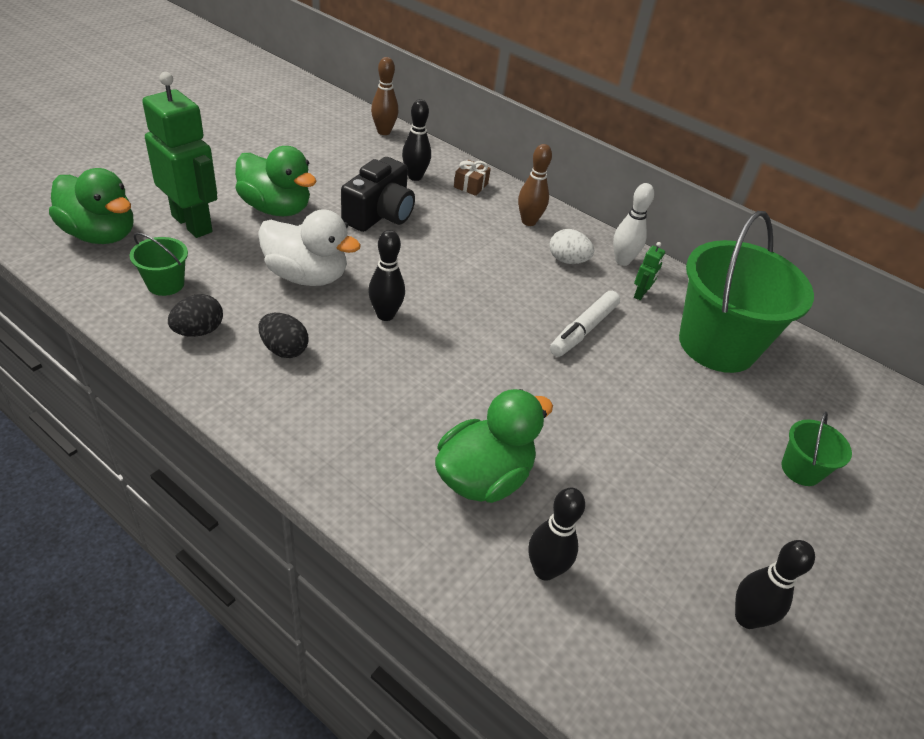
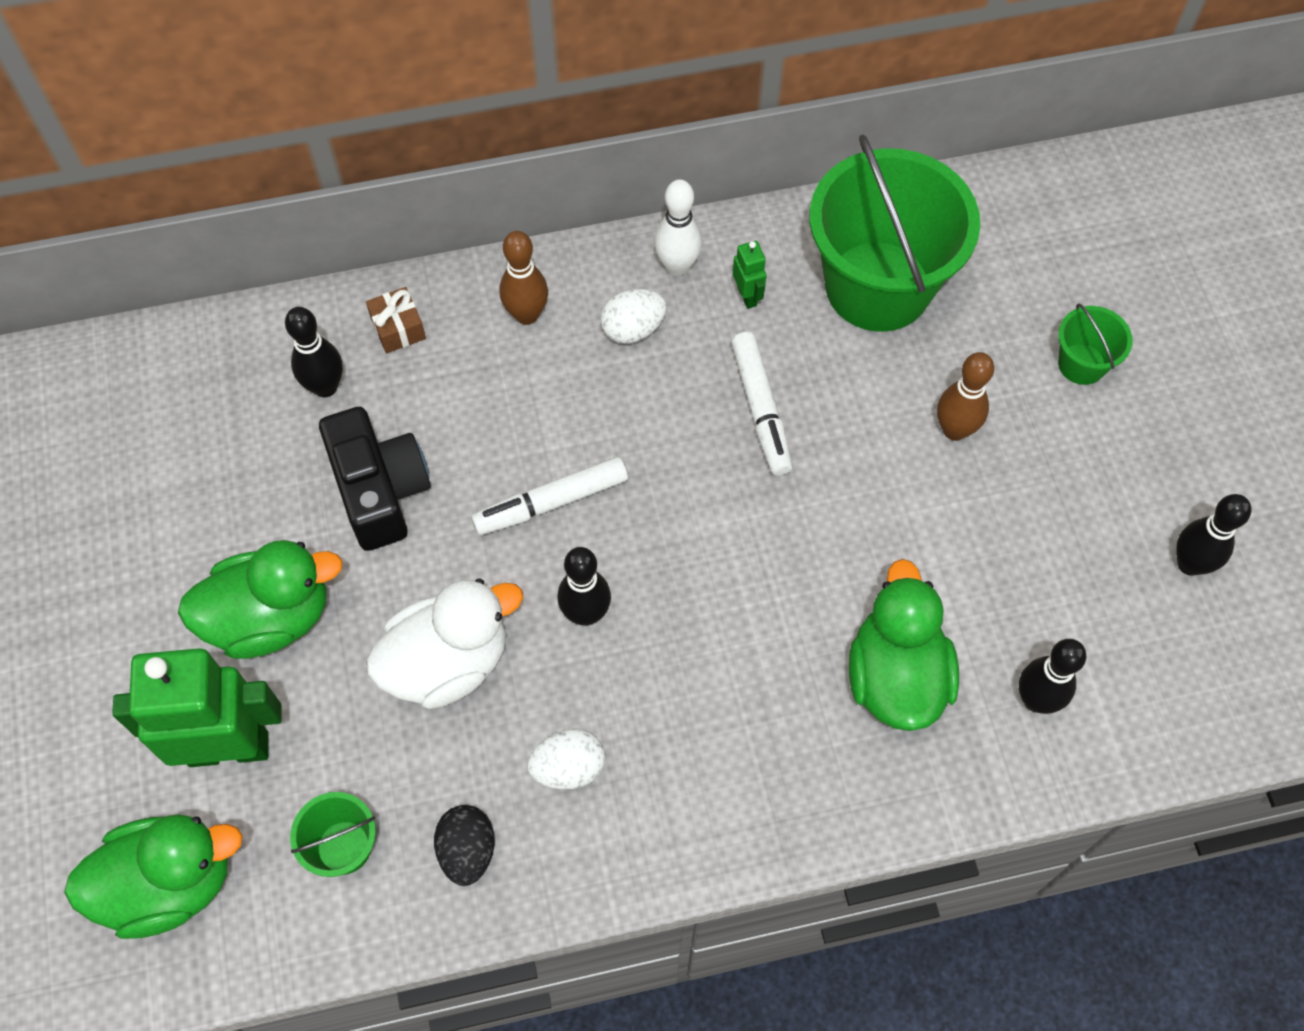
camera: 45 degrees left, 20 degrees up
(284, 349) = (568, 768): black egg -> white egg
(384, 132) = (179, 352): brown bowling pin -> brown bowling pin (954, 430)
(437, 274) = (551, 502): none -> white marker

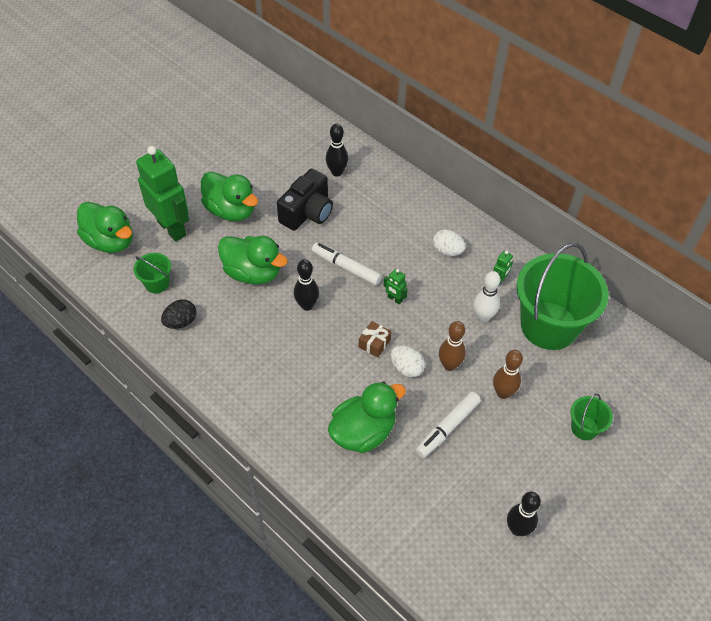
camera: 55 degrees right, 10 degrees down
(398, 328) = (380, 179): brown gift -> brown gift (374, 343)
(448, 662) = (253, 273): white duck -> green duck
(527, 315) = (422, 214): brown bowling pin -> brown bowling pin (449, 365)
(568, 768) = (237, 336): white egg -> white egg (406, 368)
(672, 469) = (394, 299): none -> green robot
(677, 266) = (491, 249): white bowling pin -> white bowling pin (483, 317)
(761, 409) = (449, 315): white marker -> white marker (448, 427)
(1036, 700) = (394, 495): black bowling pin -> none

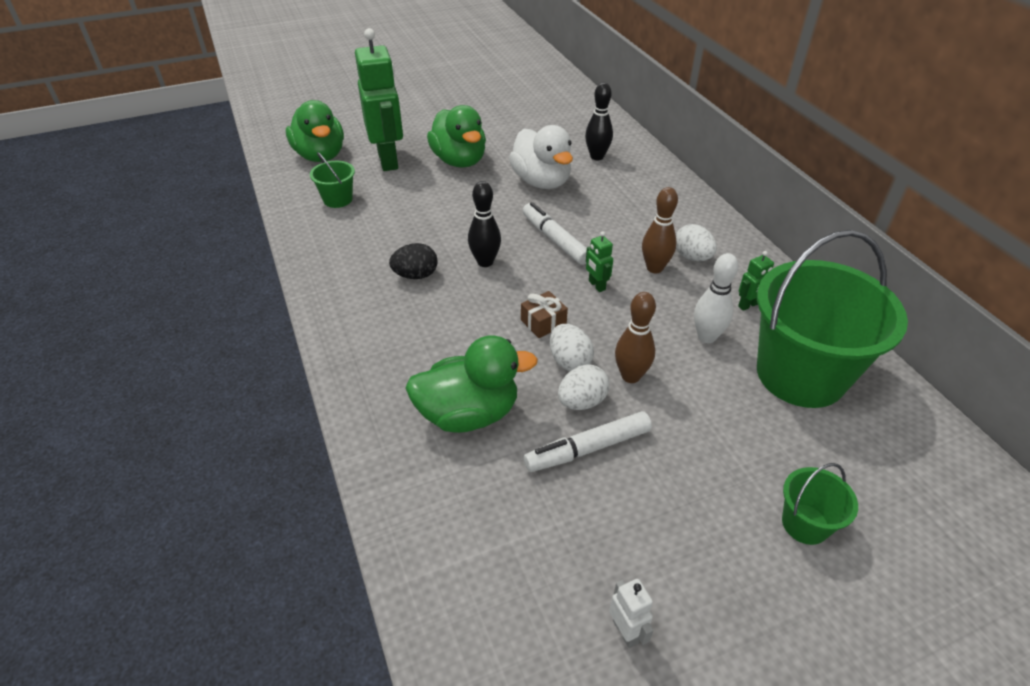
camera: 25 degrees right, 10 degrees down
(181, 322) = (335, 238): black egg -> black egg (416, 275)
(253, 273) = (444, 217): green duck -> none
(307, 212) = (541, 181): black camera -> white duck
(428, 396) = (582, 402): none -> white egg
(503, 393) = (692, 433): brown bowling pin -> brown bowling pin (654, 268)
(517, 529) = (625, 631): black bowling pin -> white robot

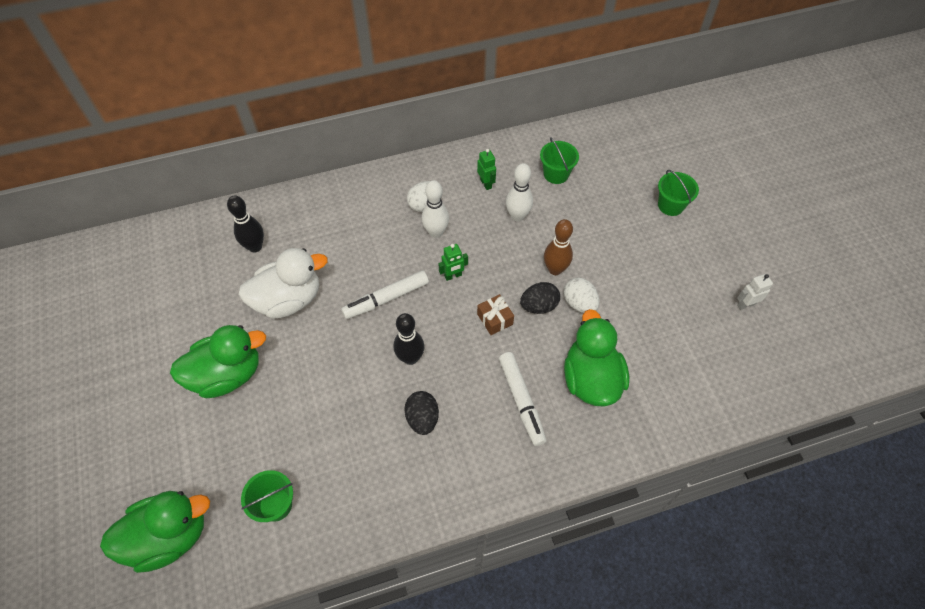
camera: 85 degrees left, 15 degrees up
(388, 160) = (204, 451): green robot -> none
(569, 361) = (539, 306): white egg -> black egg
(588, 449) = (621, 305): white marker -> white marker (521, 400)
(654, 268) = (436, 232): brown bowling pin -> white bowling pin
(800, 374) = (556, 174): green bucket -> green bucket, size x0.44

